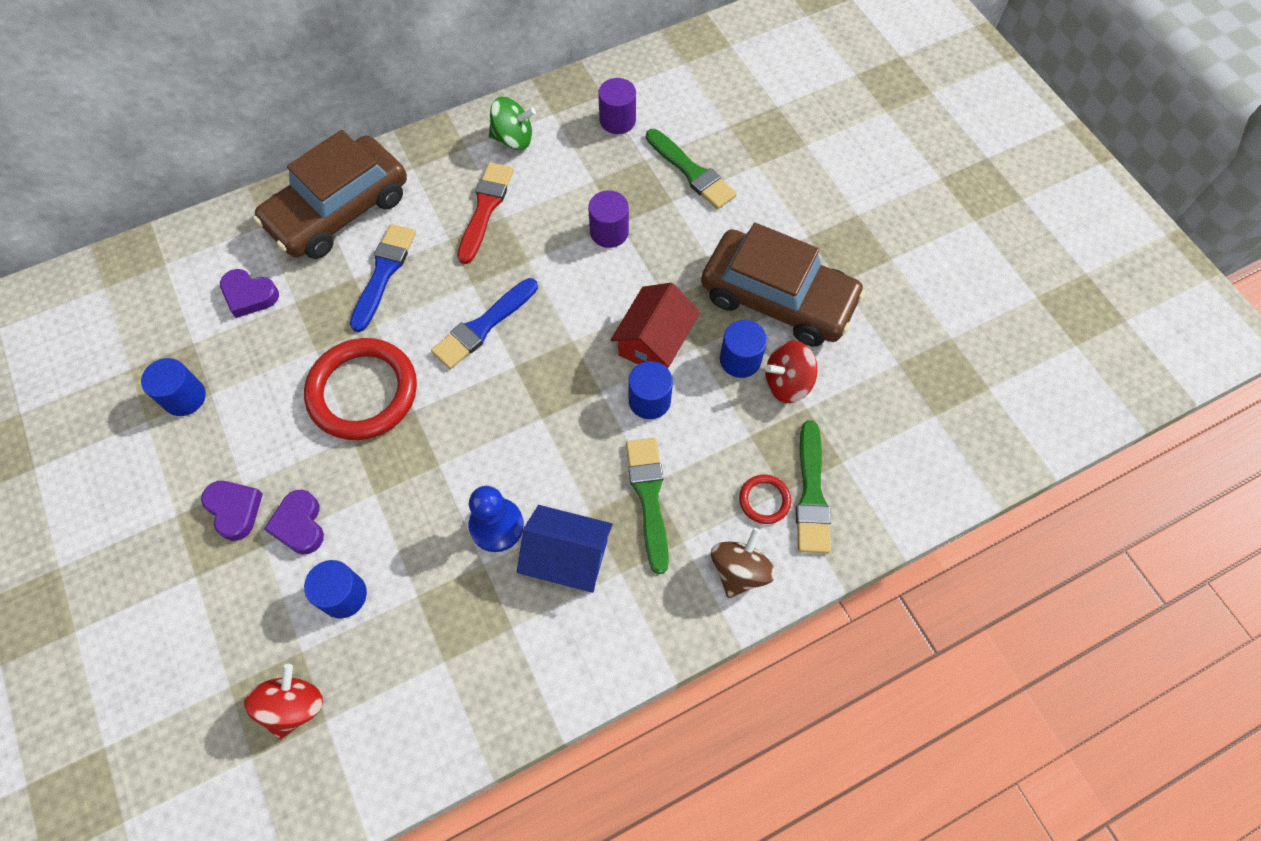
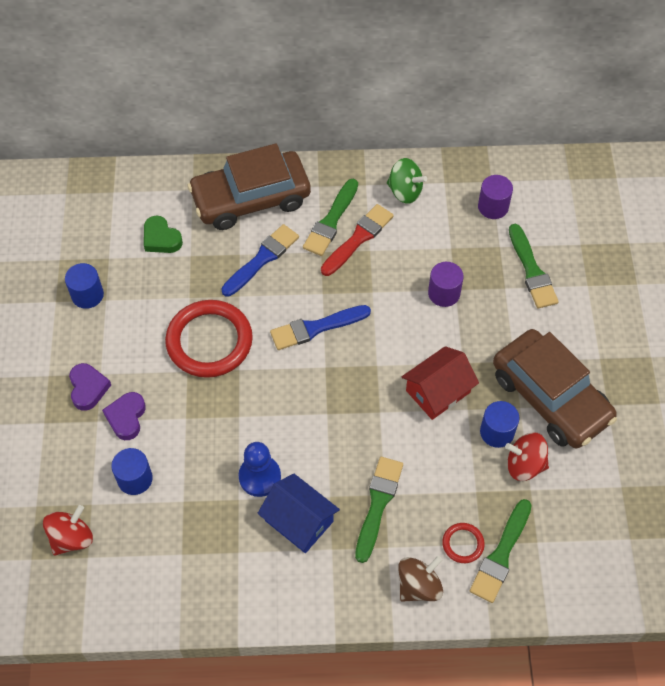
camera: 25 degrees right, 5 degrees down
(249, 295) = (161, 238): purple heart -> green heart
(445, 201) = (331, 221): none -> green brush
(649, 400) = (412, 434): blue cylinder -> none

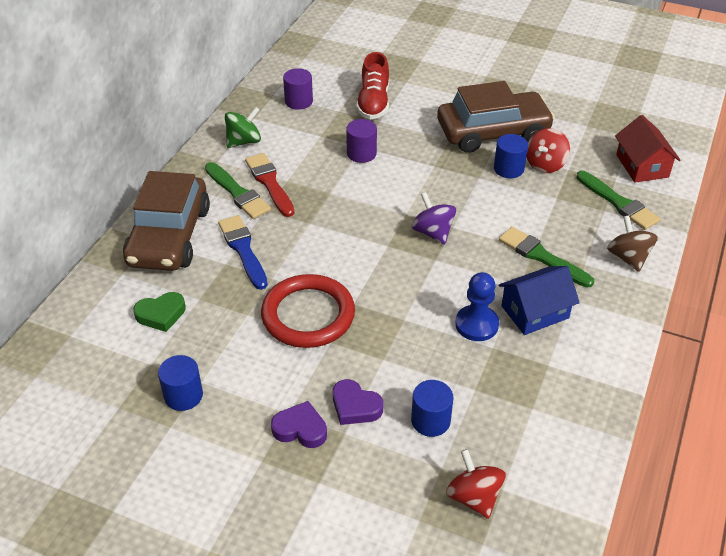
camera: 65 degrees left, 15 degrees down
(316, 328) = (343, 238): blue brush -> none
(362, 397) = (433, 232): none -> purple spinning top
(438, 391) = (453, 187): red house -> red house (642, 166)
(463, 544) = (600, 220): red ring -> none
(532, 271) = (373, 103): green brush -> red shoe

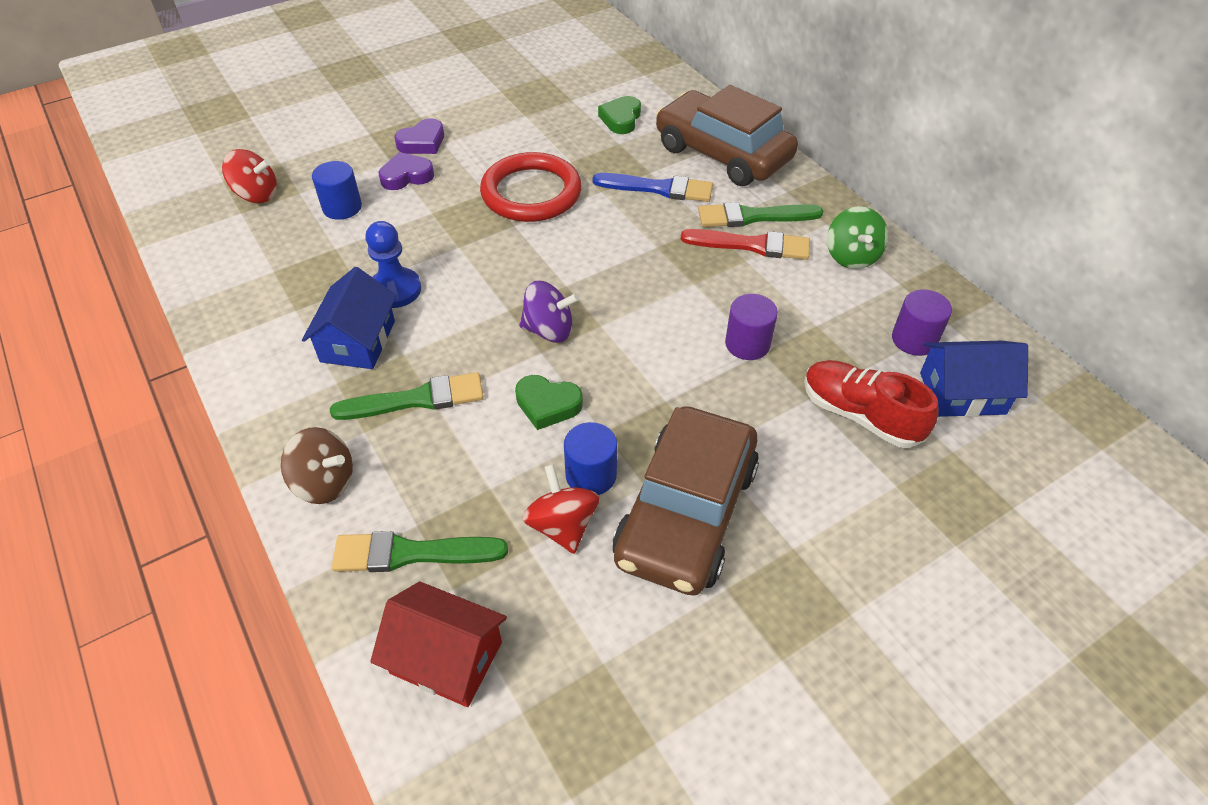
camera: 125 degrees right, 5 degrees up
(183, 395) = (521, 103): blue cylinder -> none
(325, 78) = (962, 393): none -> blue house
(485, 204) = (547, 405): none -> green heart

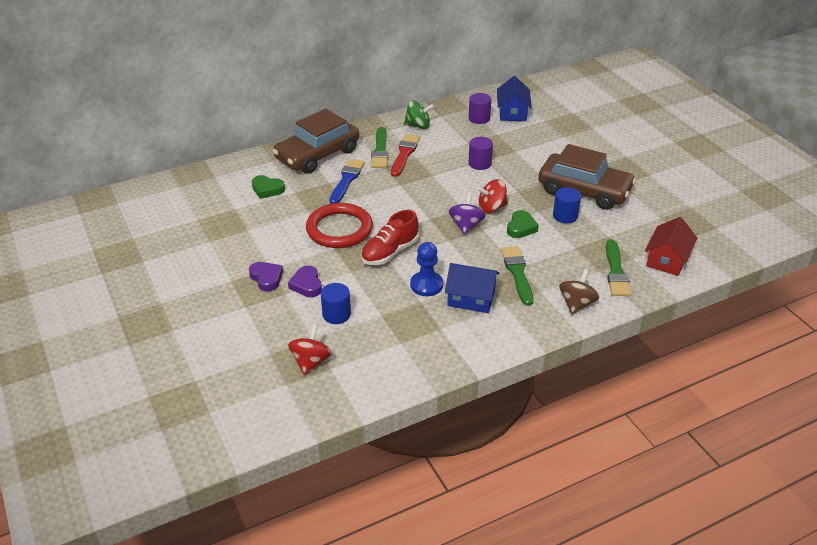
camera: 85 degrees left, 10 degrees down
(562, 525) = (595, 225): red spinning top -> red spinning top (491, 208)
(860, 415) = (526, 139): red shoe -> red shoe (390, 252)

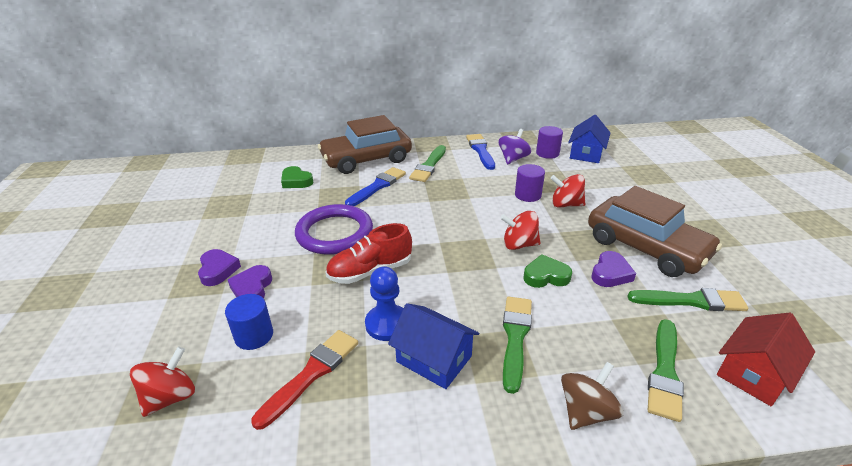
camera: 20 degrees right, 5 degrees down
(339, 229) = (334, 233): red ring -> purple ring
(404, 154) = (452, 172): red brush -> red brush (311, 374)
(418, 126) = (480, 150): green spinning top -> blue brush
(466, 225) = (478, 259): purple spinning top -> purple spinning top (513, 159)
(513, 166) = (566, 204): none -> red spinning top
(521, 227) = (546, 276): green heart -> green heart turned 135 degrees counterclockwise
(565, 216) = (610, 273): blue cylinder -> purple heart
(623, 223) = (691, 301): none -> green brush

